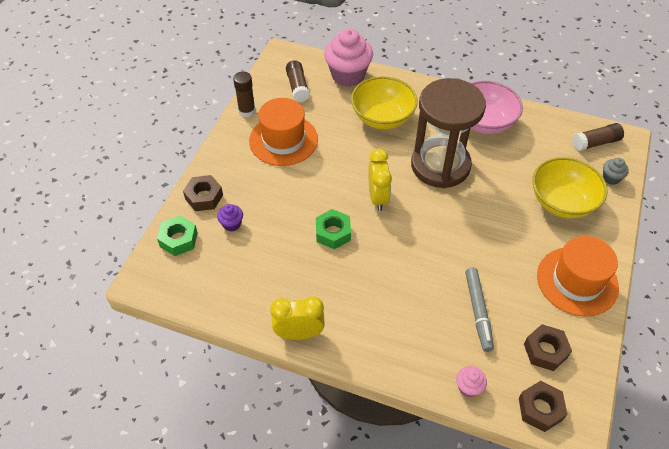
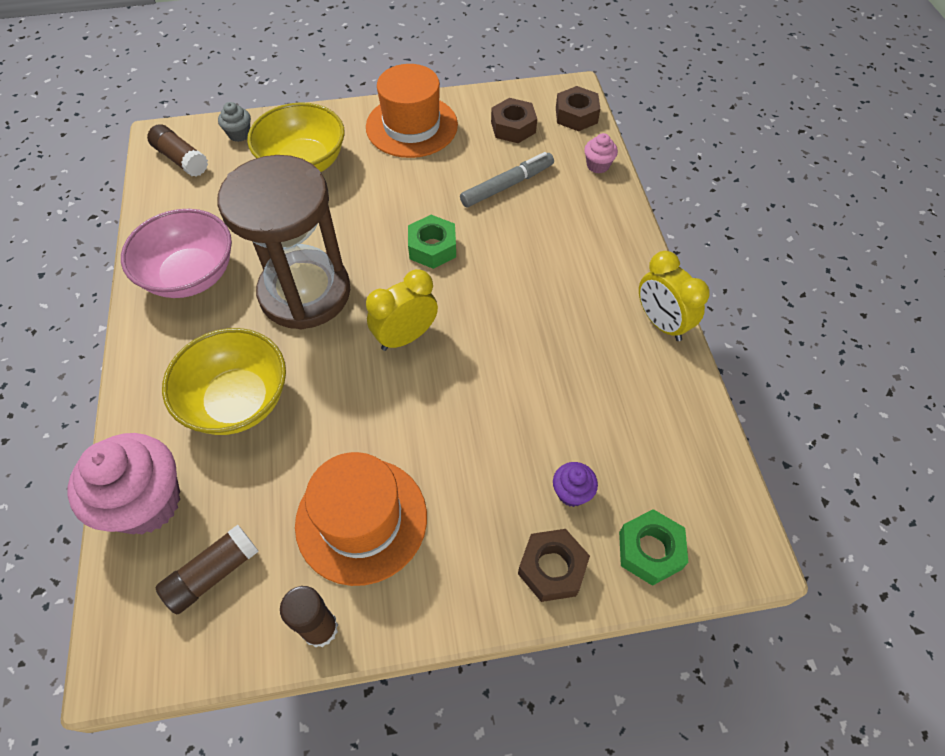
camera: 120 degrees left, 5 degrees up
(333, 233) = (498, 359): green nut -> green nut (432, 248)

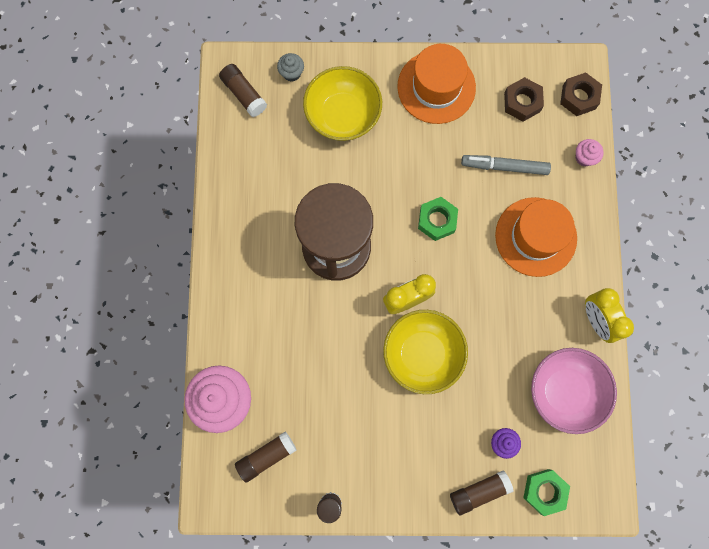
camera: 10 degrees right, 20 degrees up
(191, 275) = (252, 216): pink bowl -> pink bowl (564, 391)
(237, 401) = (284, 333): yellow bowl -> yellow bowl (422, 354)
(361, 520) = (362, 437): orange hat -> orange hat (535, 237)
(506, 186) = (505, 167): grey marker -> grey marker turned 150 degrees counterclockwise
(552, 568) = (479, 491): brown nut -> brown glue stick

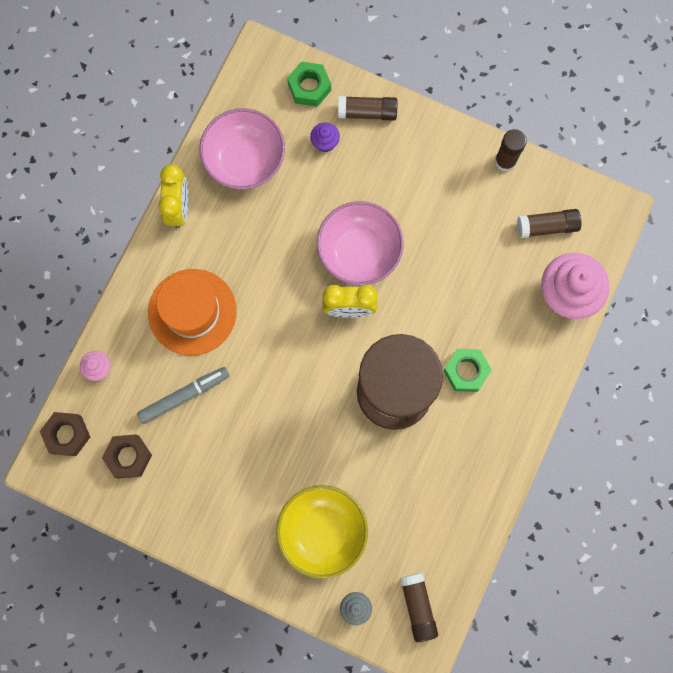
camera: 155 degrees left, 0 degrees up
(422, 354) = (359, 252): yellow bowl -> pink bowl
(436, 87) = (208, 516): orange hat -> none
(437, 221) = (281, 372): green nut -> green nut (466, 371)
(505, 167) = (183, 396): grey marker -> grey marker turned 60 degrees counterclockwise

